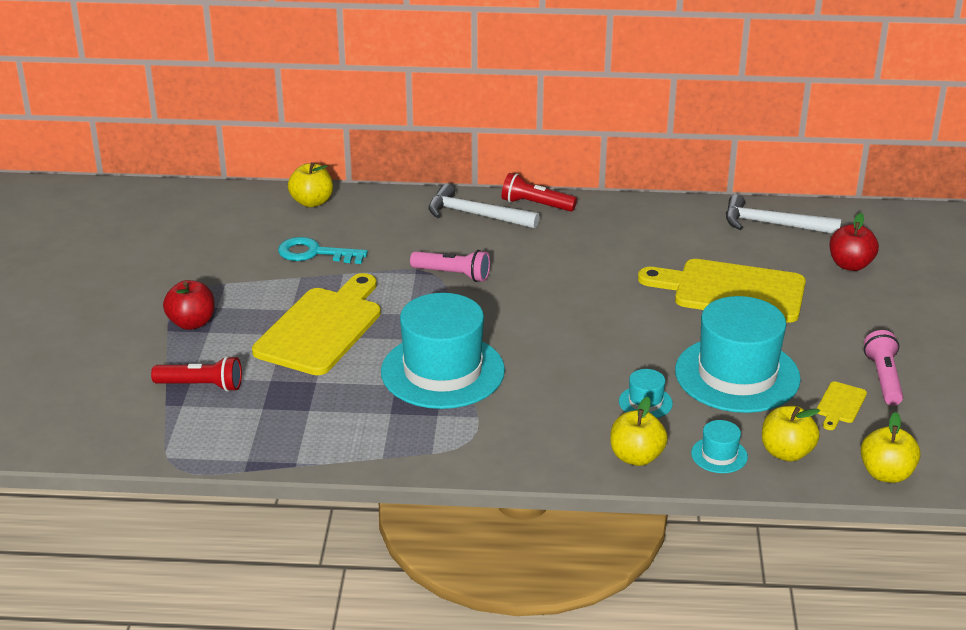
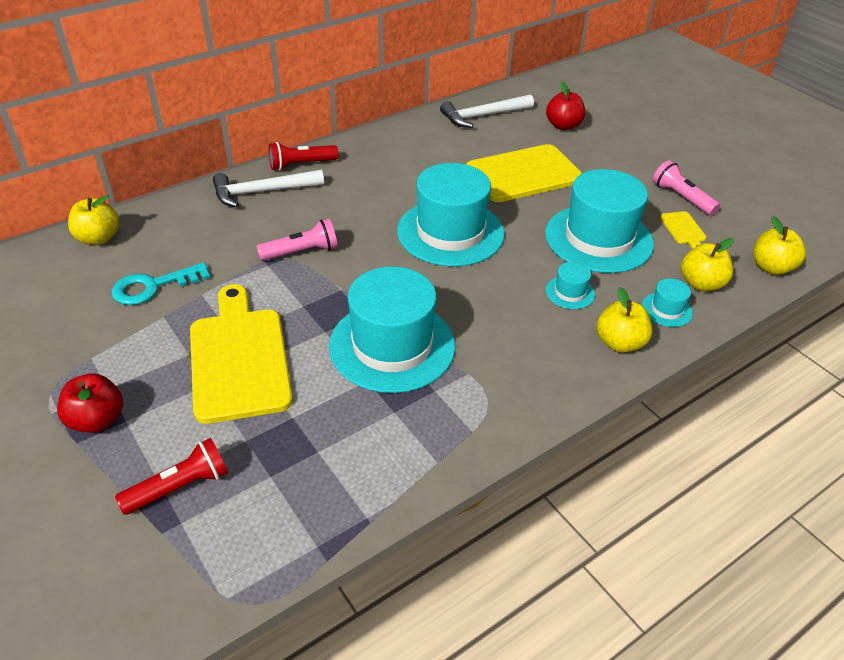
camera: 40 degrees left, 10 degrees up
(600, 312) = (450, 232): none -> turquoise hat

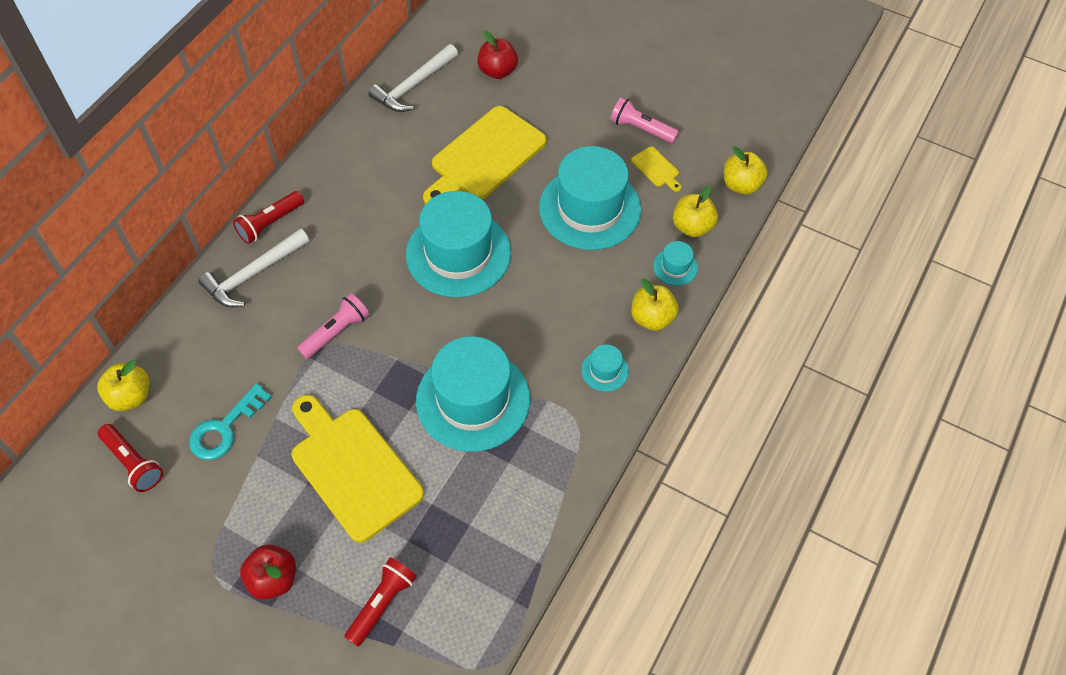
camera: 25 degrees left, 15 degrees up
(59, 284) = (133, 463): none -> red flashlight
(570, 292) = (591, 281): turquoise hat -> turquoise hat (604, 370)

